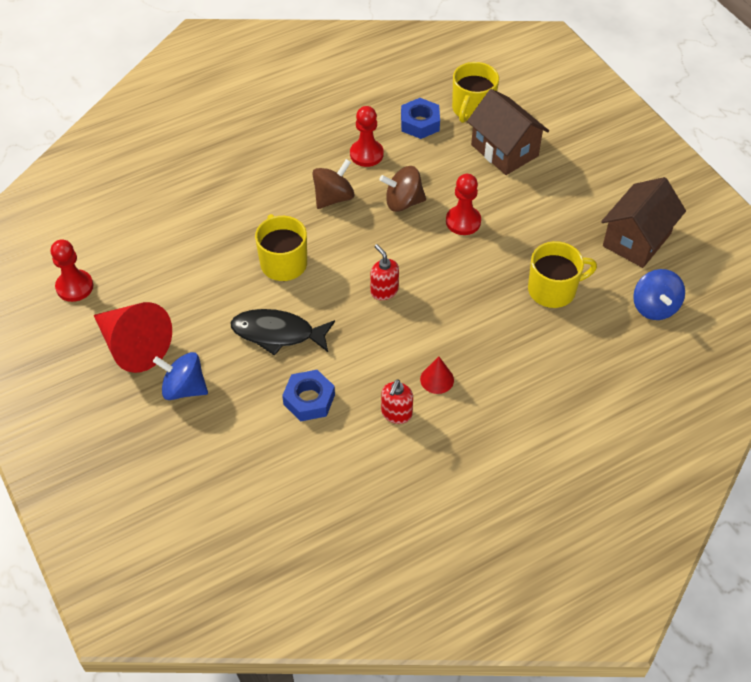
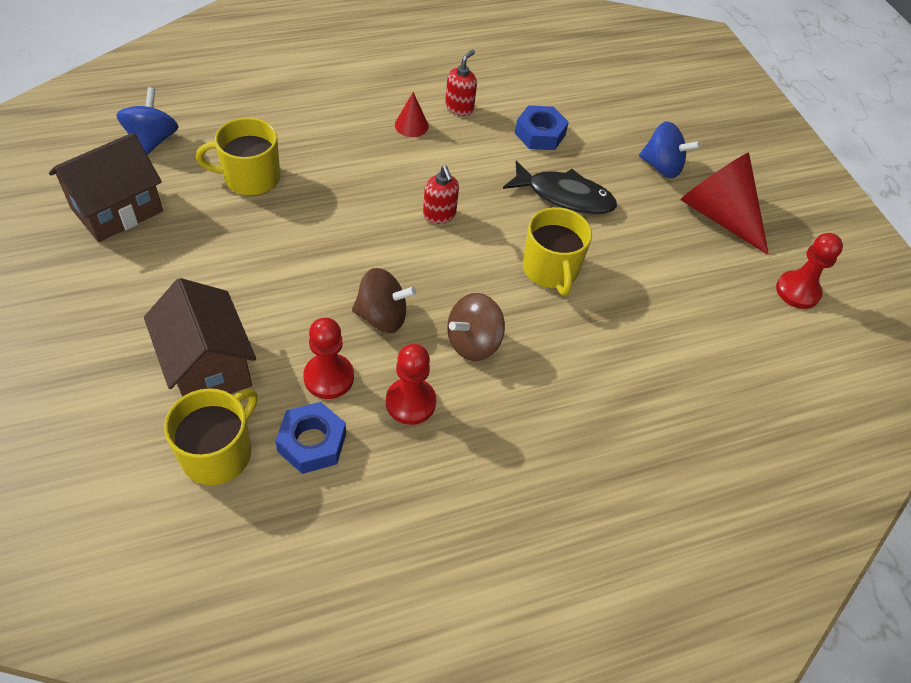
camera: 175 degrees left, 0 degrees up
(463, 221) = (315, 275): red pawn -> red pawn (329, 377)

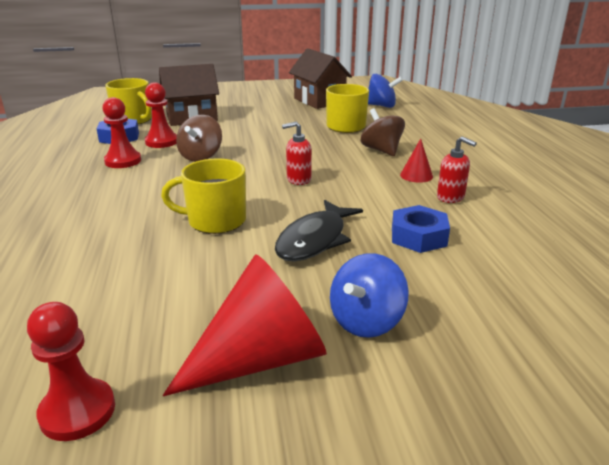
camera: 105 degrees right, 25 degrees down
(473, 342) = (157, 183): brown spinning top -> brown spinning top (381, 150)

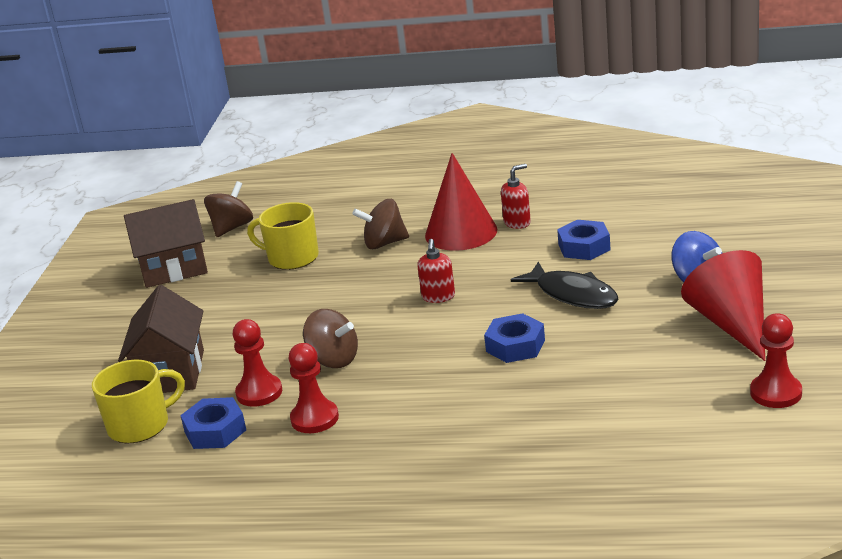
camera: 70 degrees left, 0 degrees up
(215, 221) = (515, 346): yellow mug -> blue nut
(381, 106) = (232, 228): blue spinning top -> brown spinning top
(416, 175) = (461, 232): red cone -> red cone, size x2.14

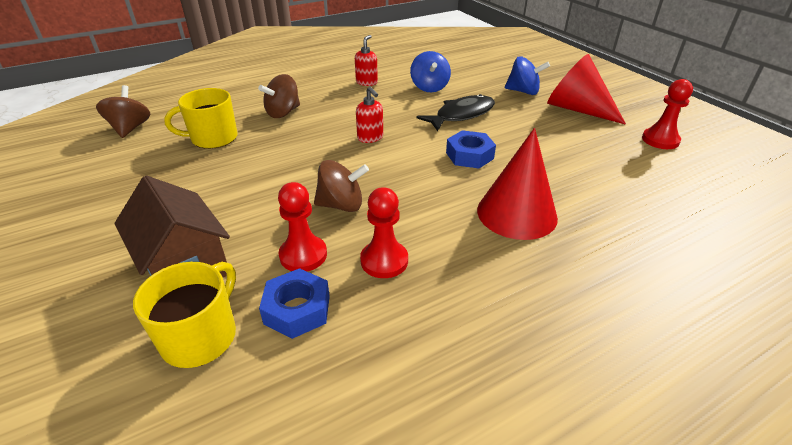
camera: 40 degrees left, 10 degrees up
(174, 269) = (98, 172): brown house -> none
(461, 232) = (334, 95): red cone -> red cone (516, 213)
(572, 295) = (461, 115): black fish -> black fish turned 45 degrees counterclockwise
(584, 247) = (429, 87): blue nut -> blue spinning top

